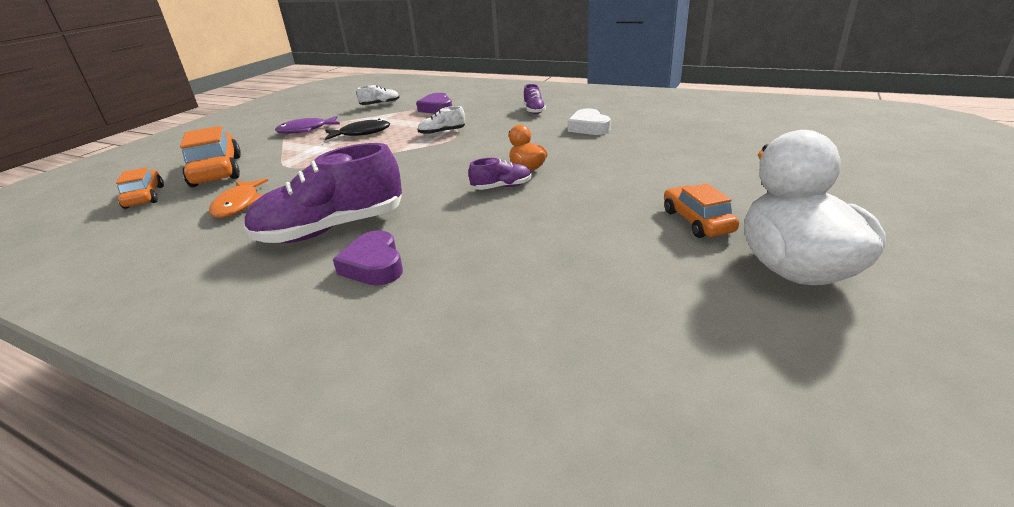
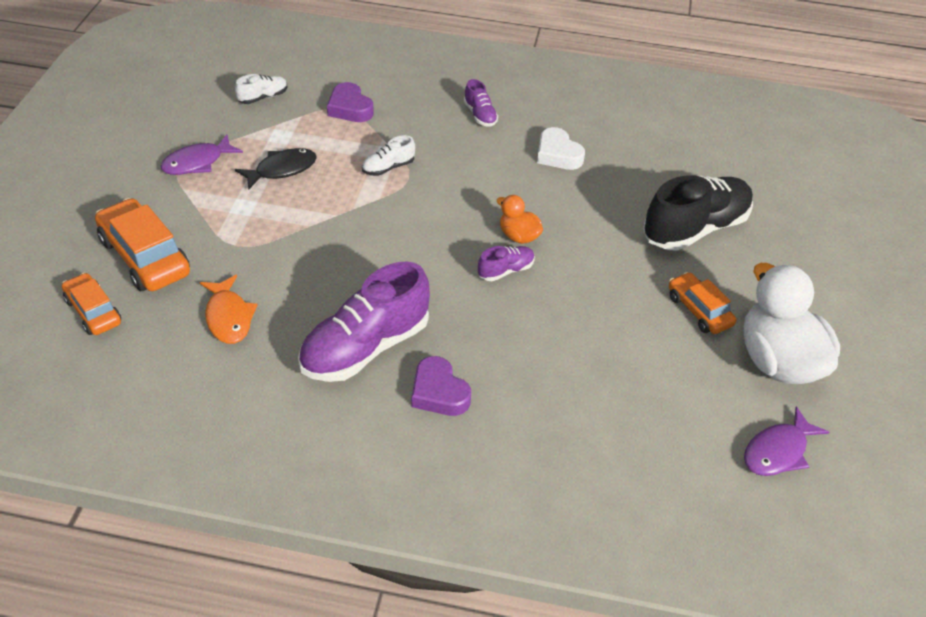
camera: 20 degrees left, 15 degrees up
(707, 168) = (695, 229): none -> black shoe
(786, 362) = (778, 451): none -> purple fish

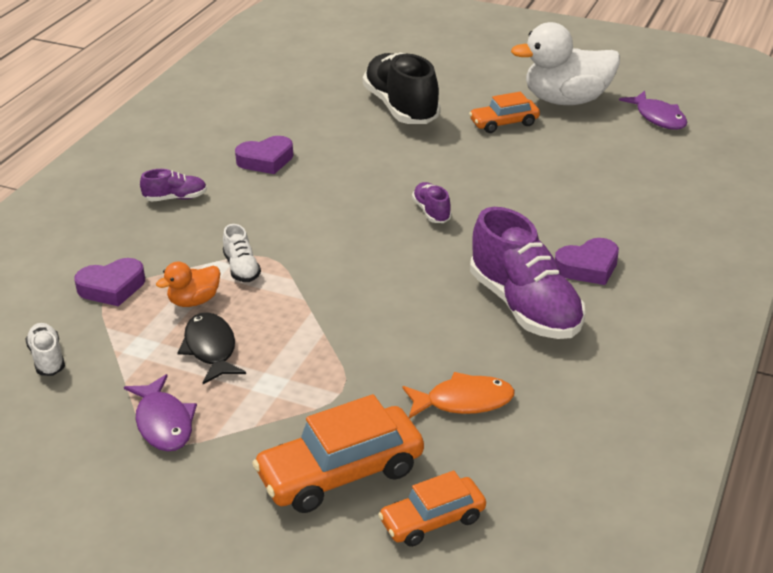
camera: 75 degrees left, 10 degrees down
(518, 236) = (383, 198): orange duck -> orange duck (194, 301)
(558, 154) = (266, 160): white heart -> purple heart

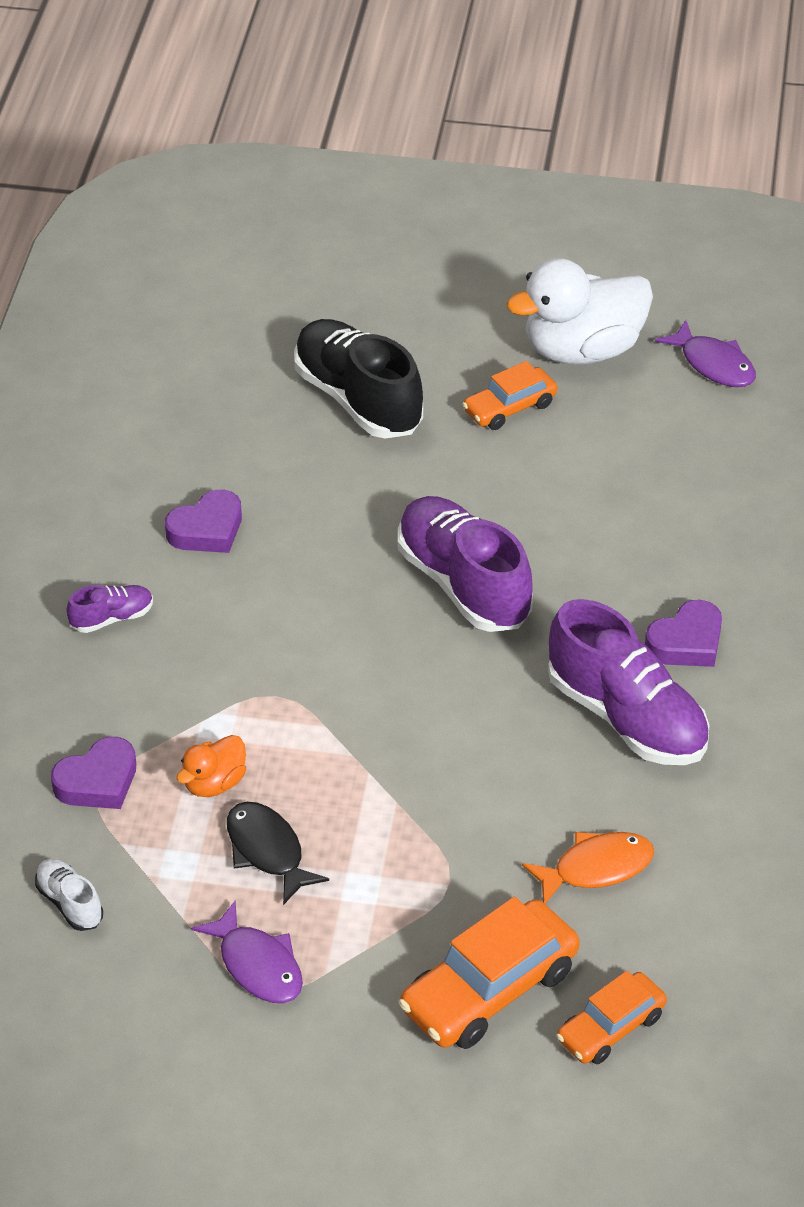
camera: 15 degrees left, 10 degrees up
(241, 268) = (253, 721): white shoe -> none
(431, 212) = (463, 584): purple shoe -> purple shoe, size x2.17

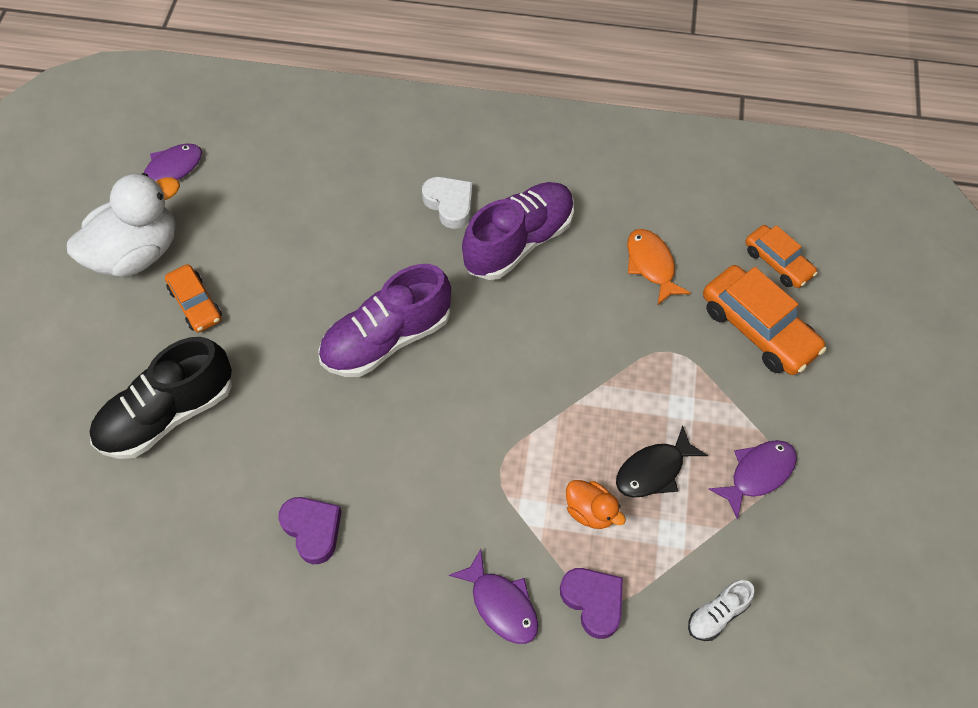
camera: 90 degrees left, 15 degrees up
(103, 696) = (501, 604): none -> purple fish
(112, 618) = (413, 603): purple shoe -> none
(582, 350) = (137, 253): white duck -> white duck turned 105 degrees counterclockwise
(686, 642) = (449, 204): purple heart -> white heart

